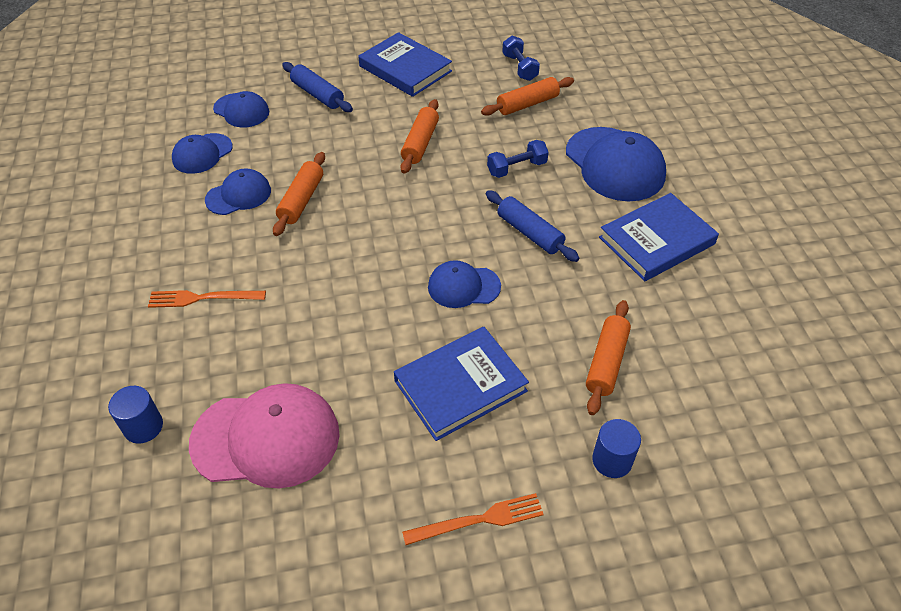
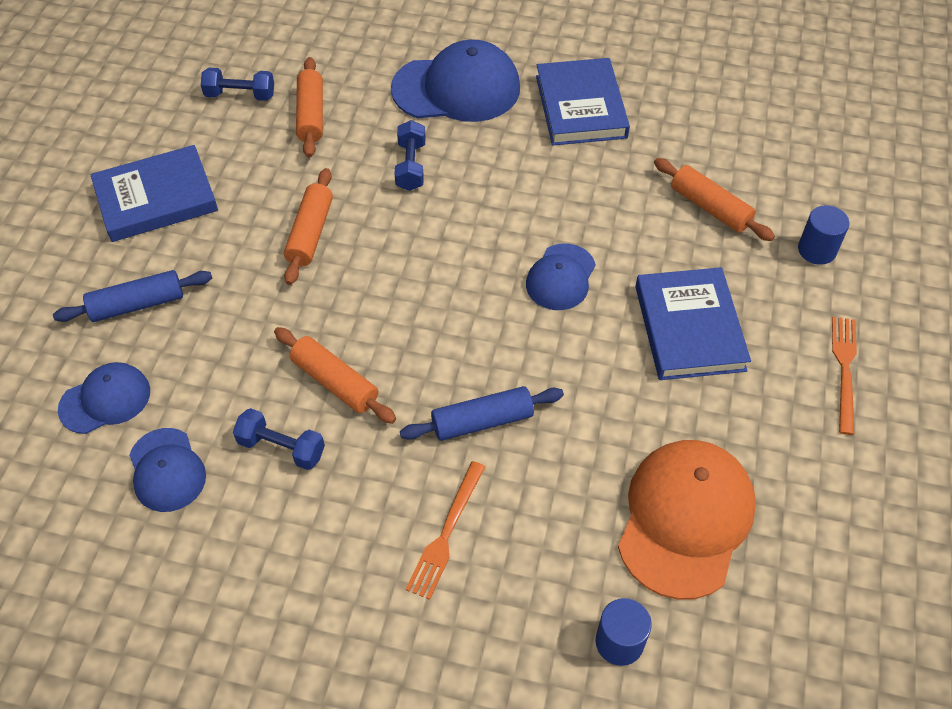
camera: 65 degrees left, 5 degrees up
(238, 195) = (281, 448): blue cap -> blue dumbbell
(266, 438) = (685, 519): pink cap -> orange cap
(420, 143) = (310, 233): orange rolling pin -> orange rolling pin turned 60 degrees clockwise
(529, 233) = (515, 195): blue rolling pin -> blue rolling pin (482, 421)

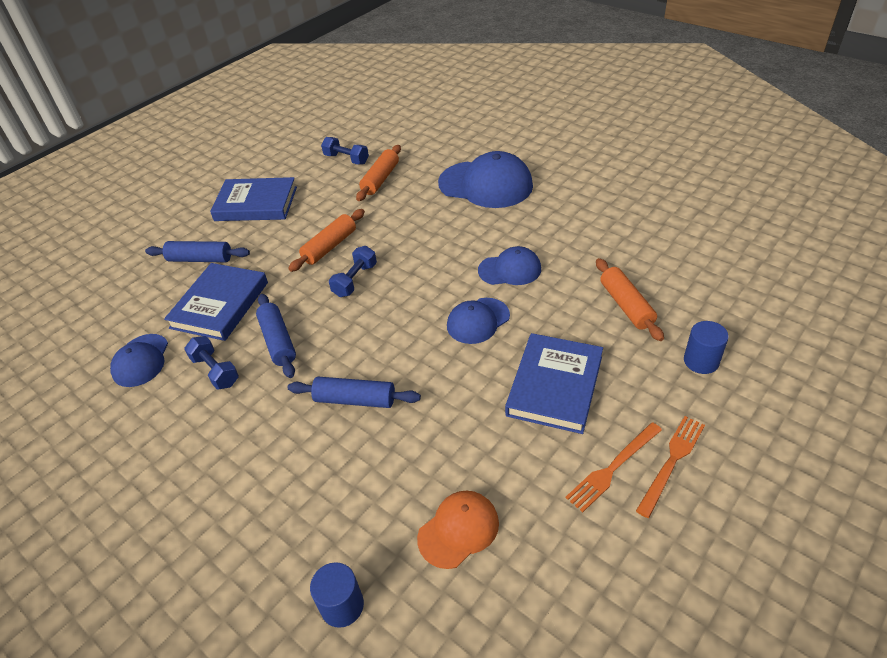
camera: 30 degrees right, 10 degrees down
(105, 400) = (141, 307): blue cap -> blue cap (510, 270)
(335, 382) = (278, 341): orange rolling pin -> blue rolling pin
(411, 166) = (422, 223): blue dumbbell -> blue dumbbell (355, 280)
(446, 533) = (276, 468): orange fork -> orange fork (613, 468)
(581, 106) = (567, 214): blue book -> blue book (220, 305)
(685, 519) = (458, 530): orange cap -> orange cap, size x0.57

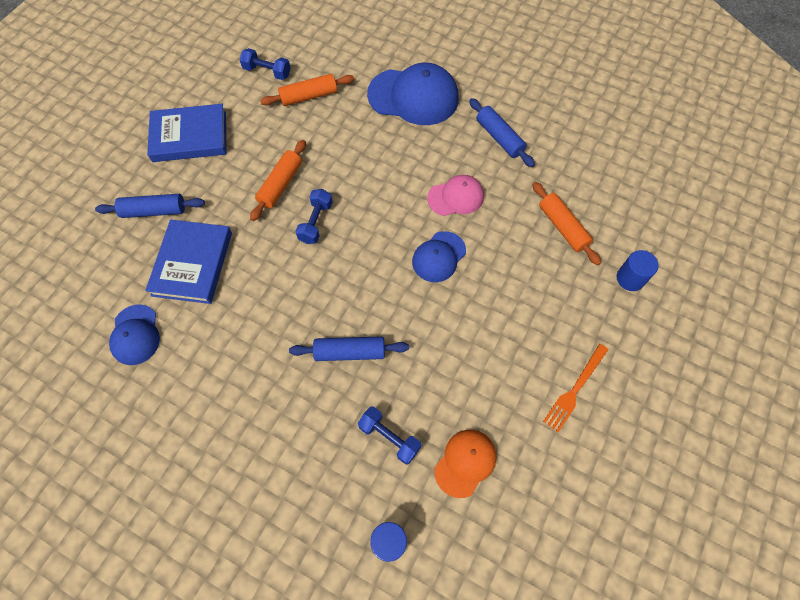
camera: 15 degrees left, 20 degrees up
(215, 371) = (212, 338): blue dumbbell -> blue dumbbell (389, 437)
(278, 341) = (262, 298): blue rolling pin -> blue rolling pin (499, 138)
(380, 179) = (309, 96): orange rolling pin -> orange rolling pin turned 60 degrees clockwise
(510, 270) = (456, 197): blue cap -> pink cap
(554, 386) = (516, 317): blue book -> none
(672, 462) = (619, 377): orange fork -> none

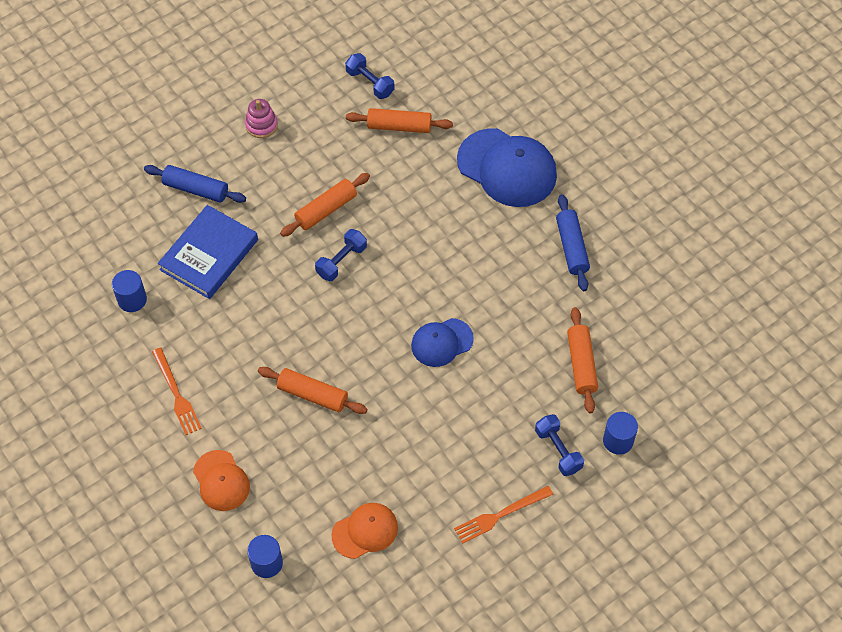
camera: 25 degrees right, 5 degrees down
(135, 335) = (132, 300): blue cap -> blue cylinder
(189, 136) = (261, 125): blue book -> pink stacking toy
(219, 408) = (176, 394): none -> orange fork
(303, 476) = (221, 481): none -> orange cap
(350, 352) = (312, 395): blue rolling pin -> orange rolling pin
(389, 437) = (310, 482): blue dumbbell -> blue dumbbell (558, 450)
(456, 197) = (491, 291): pink cap -> none

